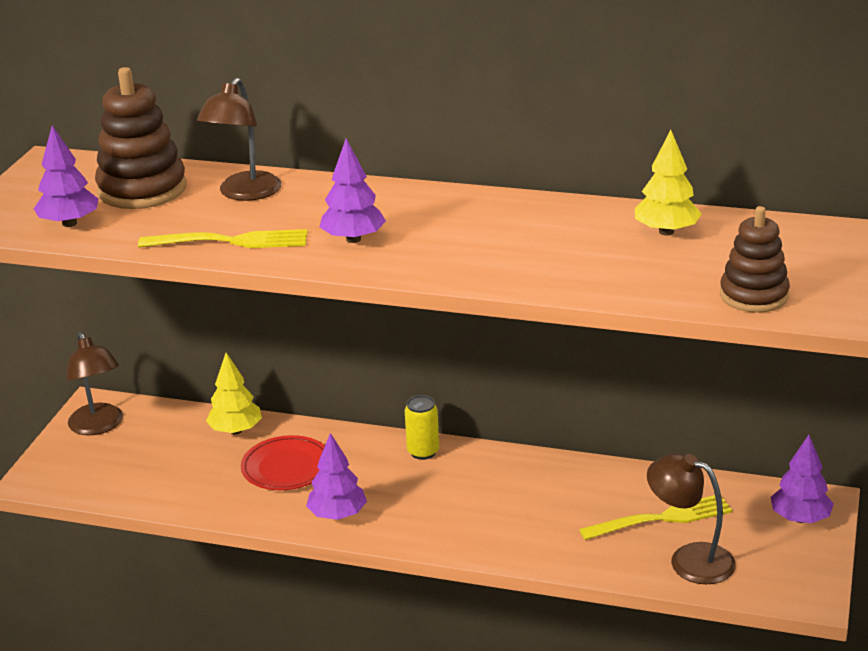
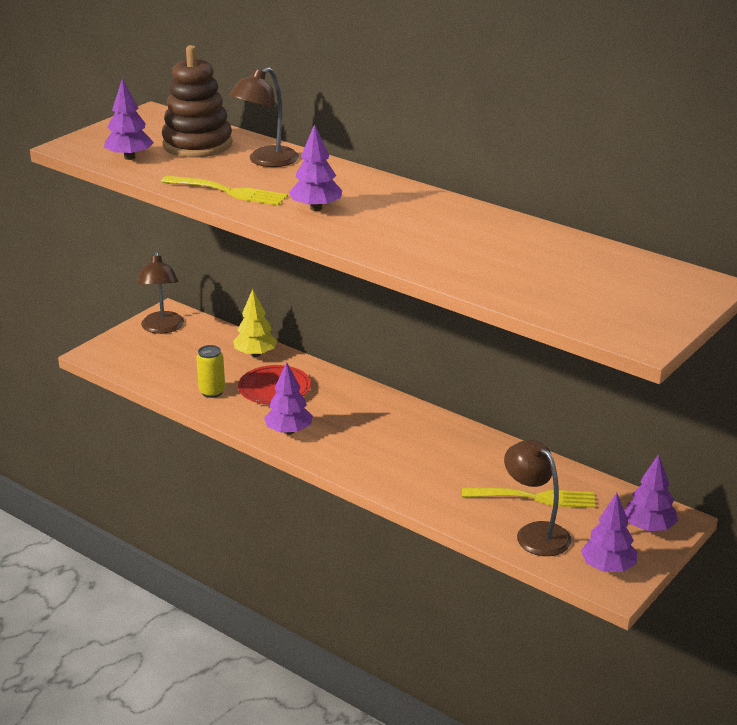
camera: 20 degrees right, 0 degrees up
(423, 452) = (382, 403): yellow can -> yellow can (212, 392)
(666, 232) = (558, 252): yellow tree -> none
(754, 296) = (585, 312): brown stacking toy -> none
(789, 576) = (607, 567): none -> purple tree

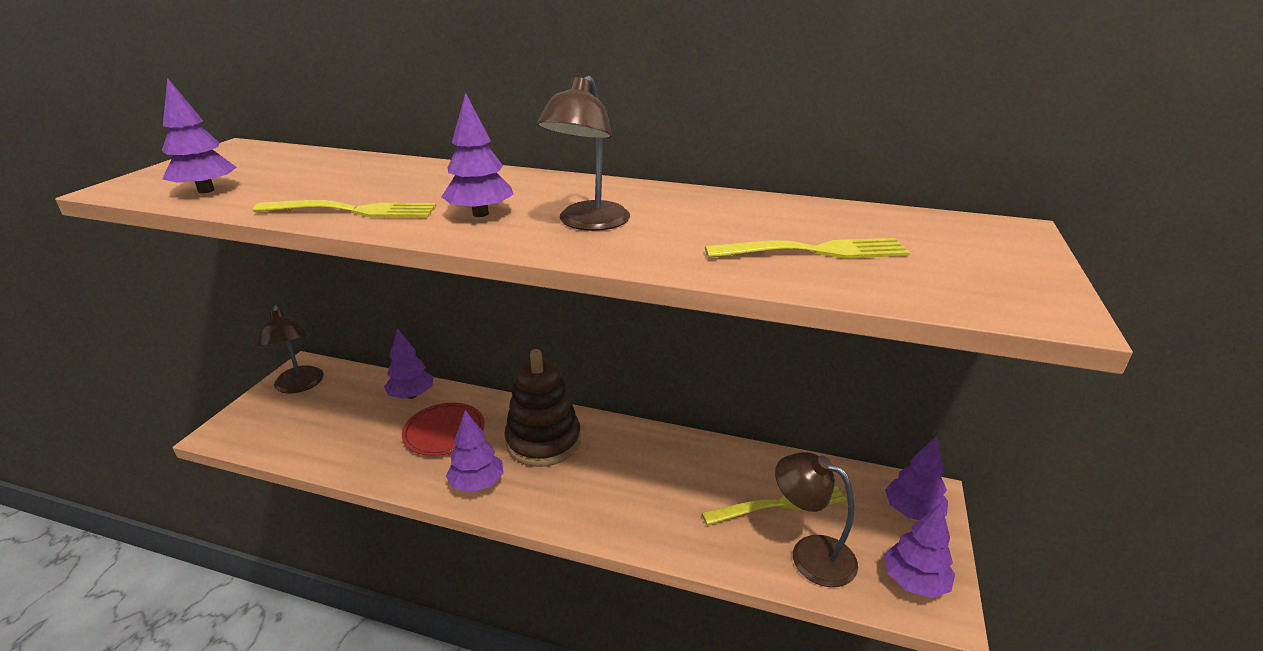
camera: 20 degrees left, 0 degrees up
(197, 144) = (300, 168): brown stacking toy -> brown stacking toy (543, 441)
(212, 392) = (372, 452): yellow can -> none
(255, 354) = (411, 395): yellow tree -> purple tree
(266, 161) = (393, 174): brown lamp -> brown lamp (588, 223)
(532, 275) = (814, 251): none -> yellow fork

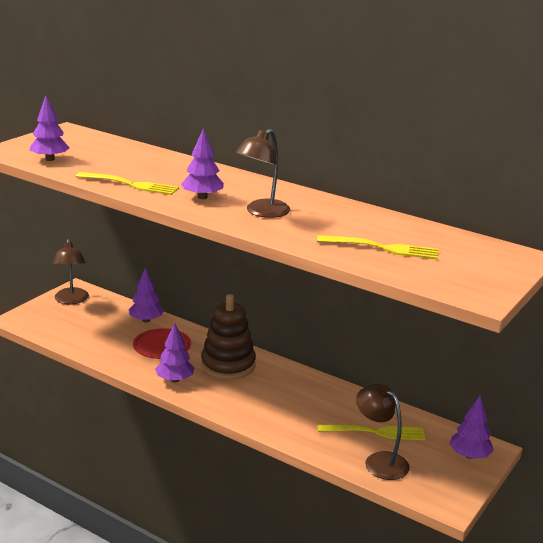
camera: 15 degrees right, 5 degrees down
(914, 582) = (441, 489): purple tree -> none

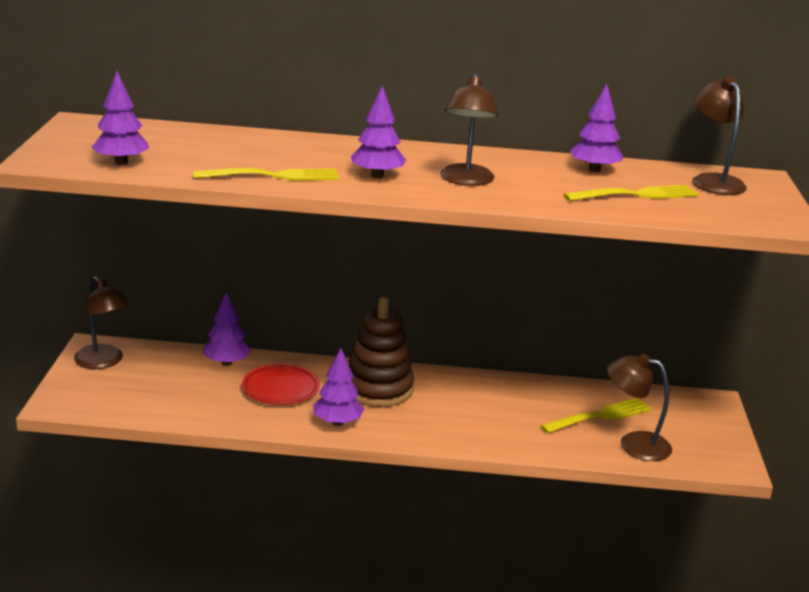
camera: 30 degrees left, 0 degrees up
(469, 455) = (704, 413): purple tree -> purple tree (594, 170)
(472, 251) = (713, 181): none -> brown lamp

